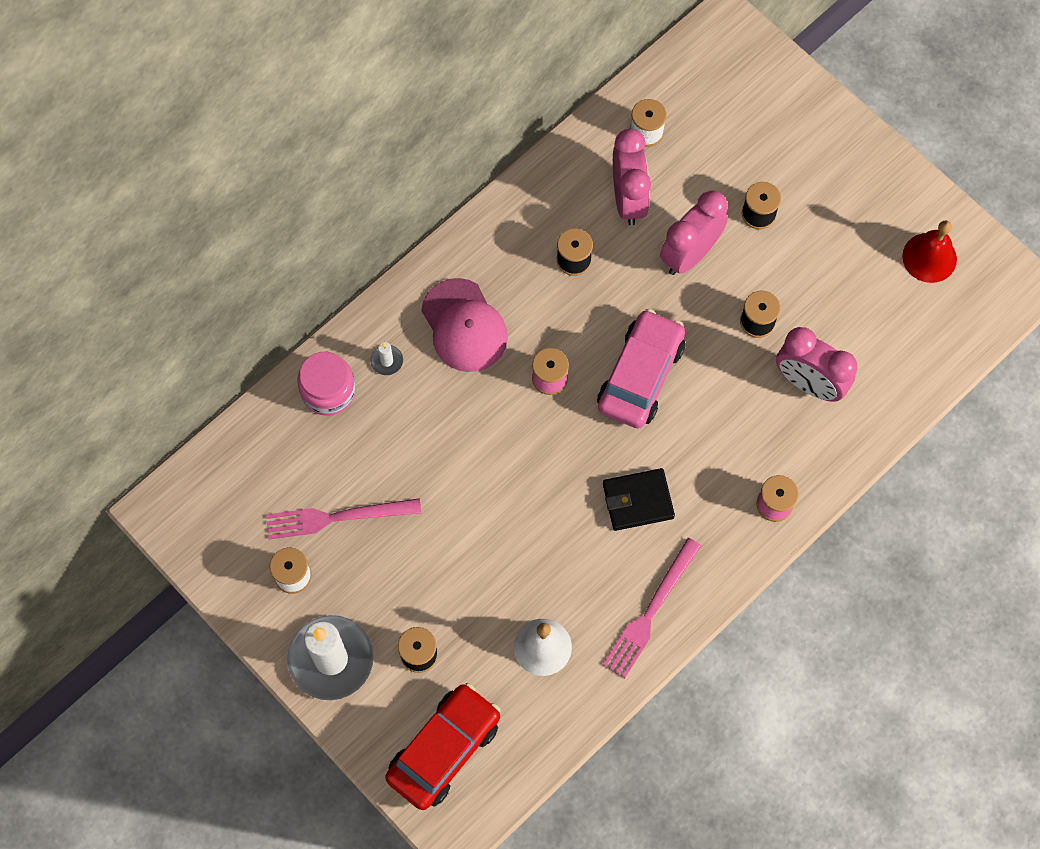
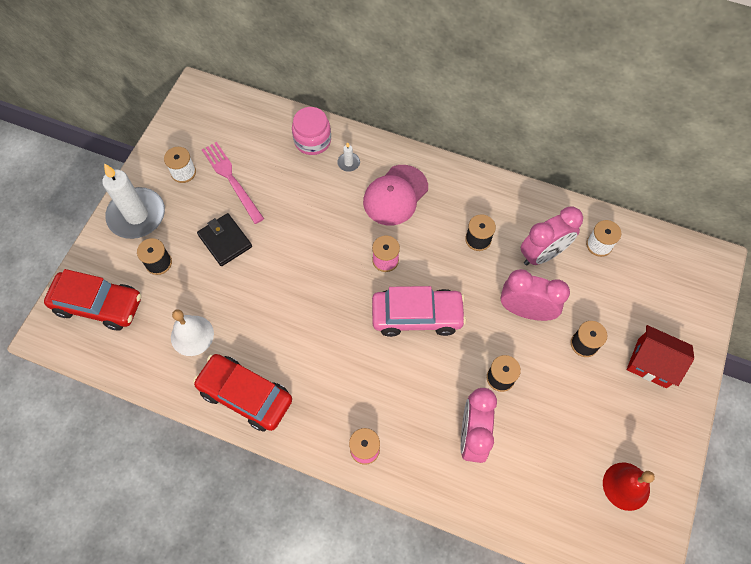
camera: 65 degrees right, 5 degrees down
(638, 501) = (324, 353): black wallet -> black wallet (225, 241)
(650, 612) = (245, 395): pink fork -> red car
(812, 157) = (652, 363): none -> red house

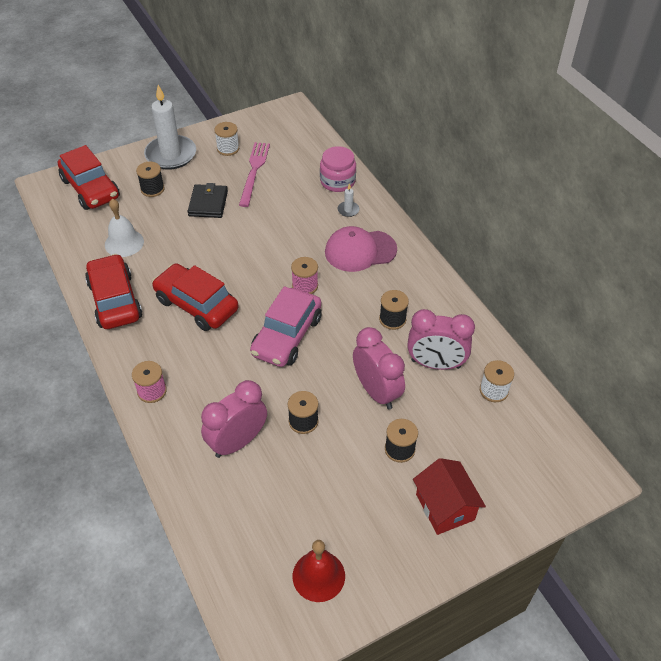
camera: 40 degrees right, 15 degrees down
(318, 345) = (196, 305): none -> red car
(417, 316) = (287, 336): pink car -> pink car turned 75 degrees clockwise

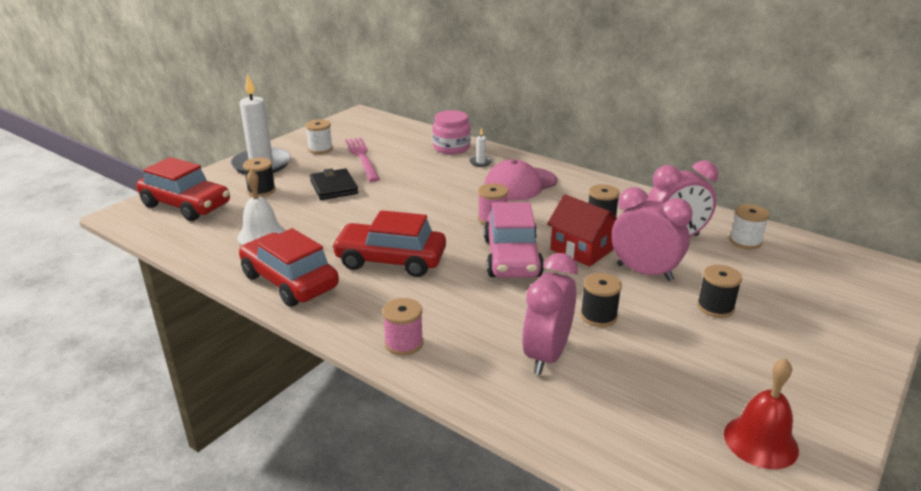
camera: 25 degrees left, 20 degrees down
(445, 507) = (808, 336): red house -> red house (581, 250)

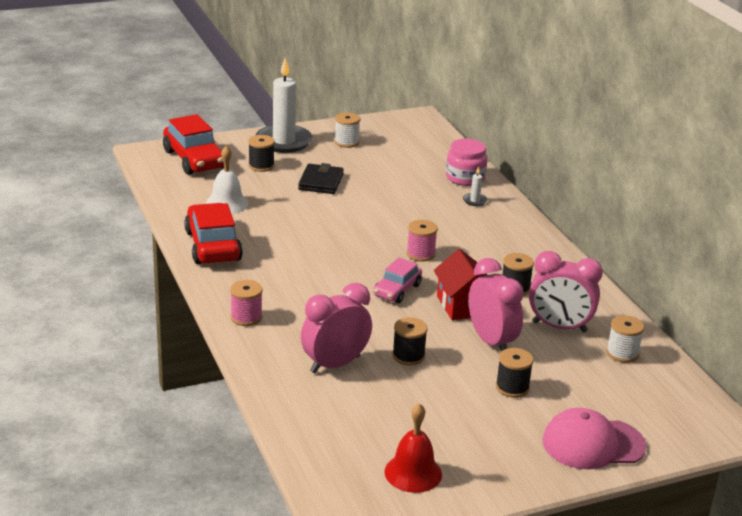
camera: 30 degrees right, 0 degrees up
(362, 157) = (373, 162): pink fork -> none
(390, 260) = (300, 257): red car -> none
(512, 258) = (397, 290): pink car -> pink car, size x0.60
(520, 184) = (484, 233): pink cap -> pink cap (593, 444)

